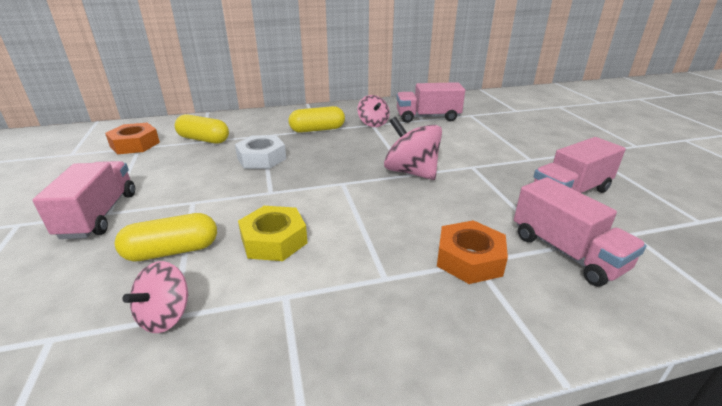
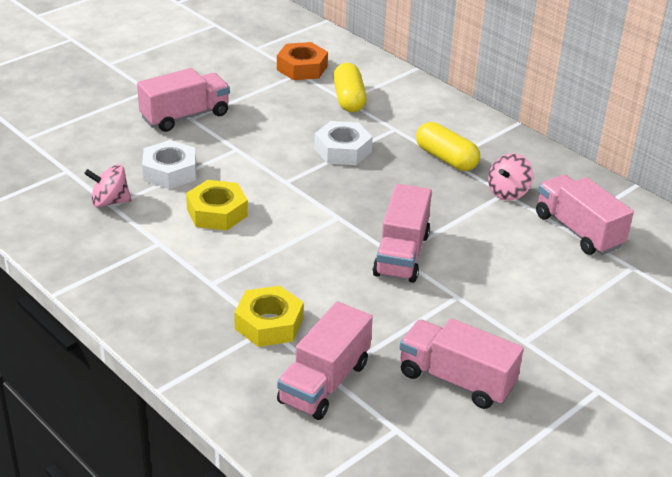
camera: 60 degrees right, 5 degrees up
(172, 251) = (170, 172): yellow capsule -> white nut
(411, 172) = (401, 254): pink spinning top -> pink truck
(469, 259) = (269, 324): orange nut -> yellow nut

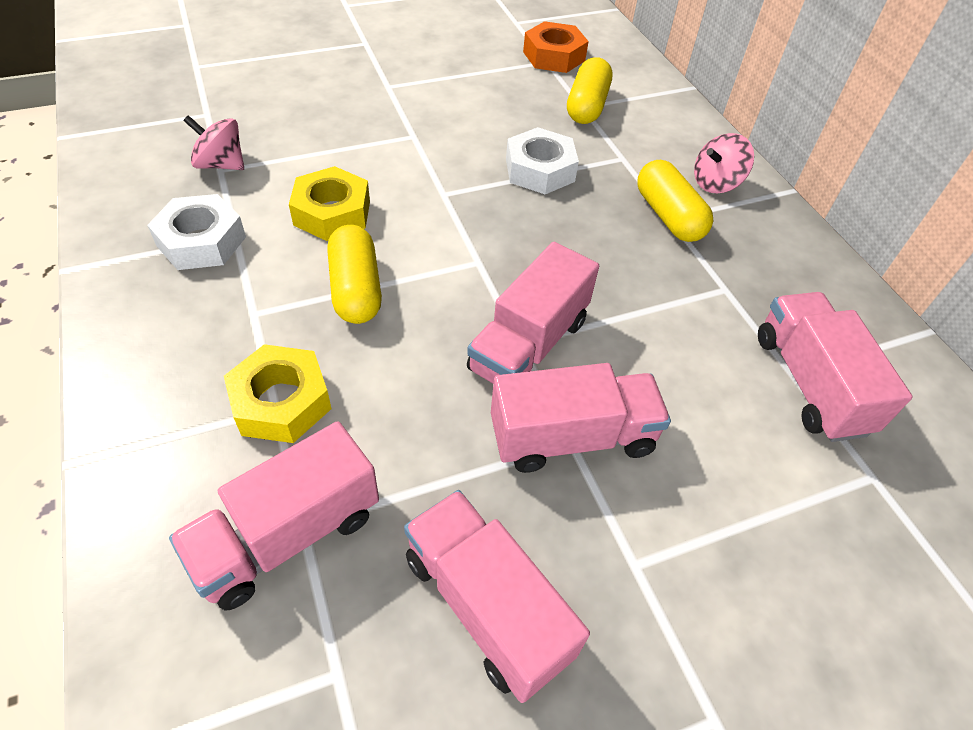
camera: 20 degrees right, 15 degrees up
(170, 172) = (316, 145): white nut -> white nut (201, 241)
(185, 116) = (382, 82): pink truck -> pink truck (572, 437)
(269, 253) = (356, 289): none -> yellow capsule
(508, 192) = (730, 290): pink spinning top -> pink spinning top (716, 183)

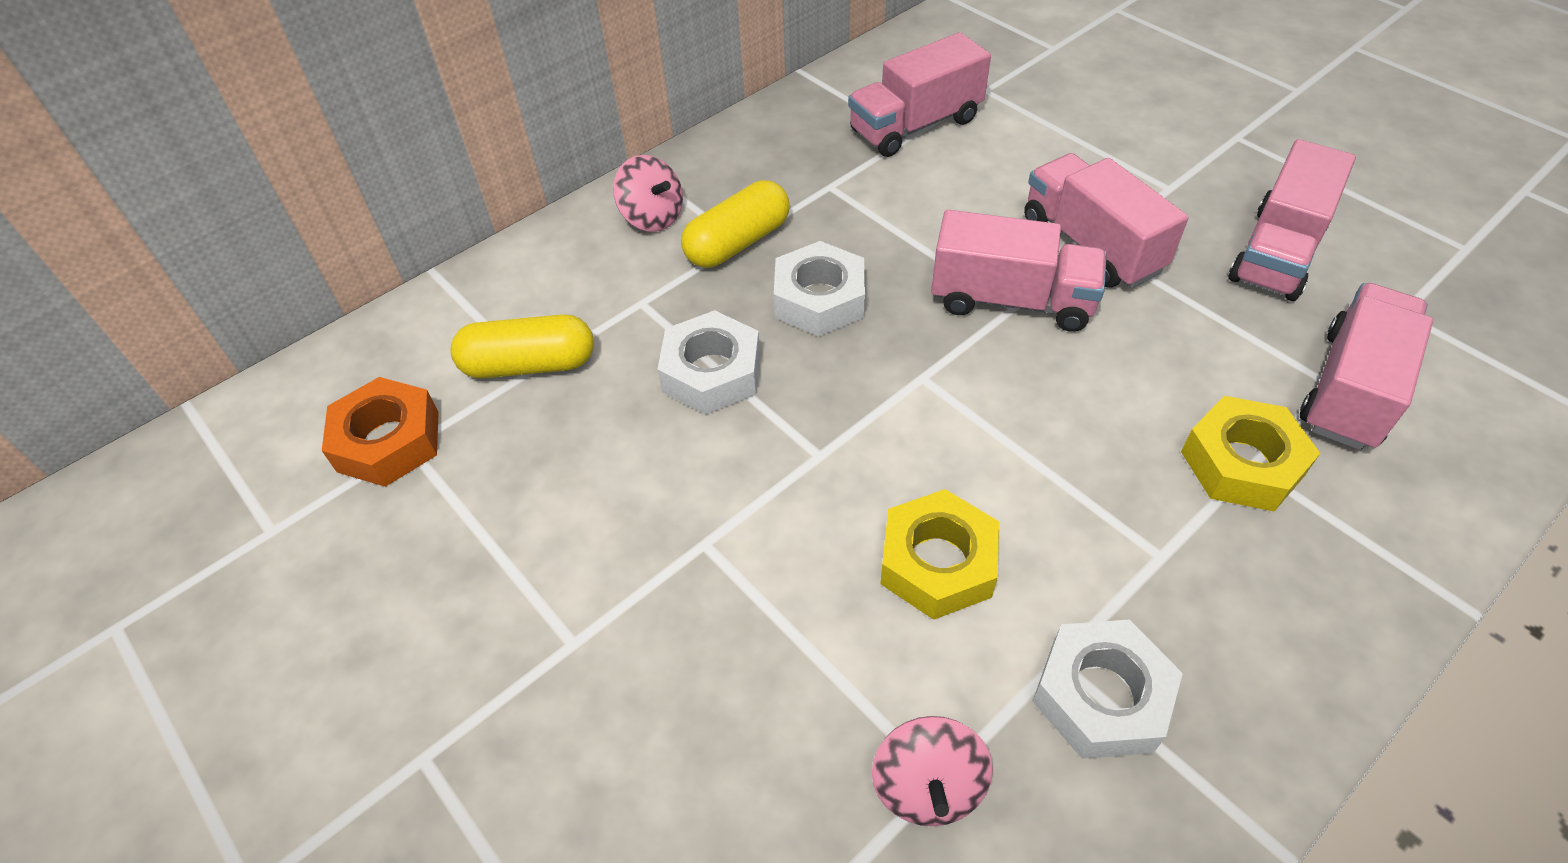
camera: 105 degrees left, 0 degrees up
(288, 535) = (1349, 389): pink truck -> pink truck turned 90 degrees counterclockwise
(356, 289) = (1048, 471): yellow capsule -> none
(585, 238) = (819, 299): none -> white nut

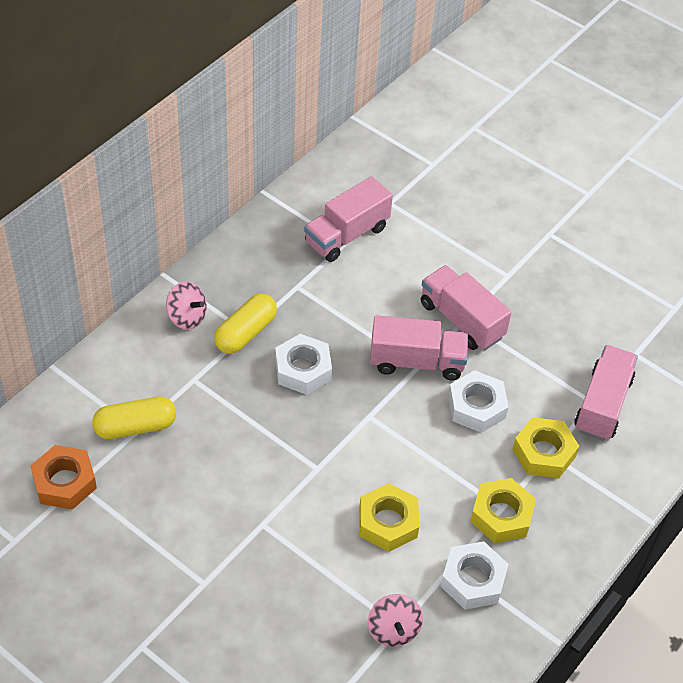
camera: 15 degrees left, 0 degrees up
(712, 373) = (247, 423): white nut -> white nut (476, 407)
(1160, 571) = (501, 515): none -> yellow nut
(1277, 252) = (569, 318): pink truck -> none

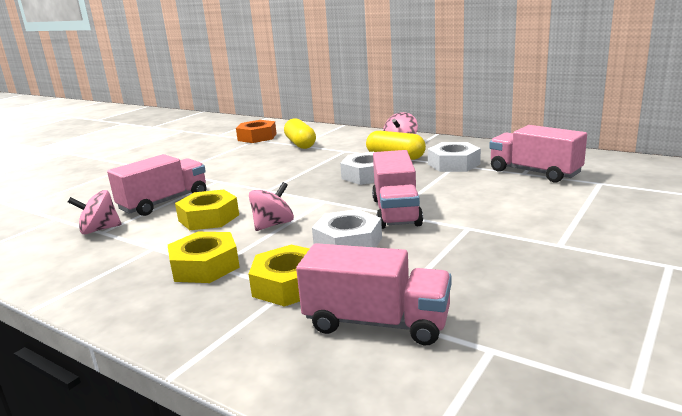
camera: 90 degrees right, 30 degrees down
(422, 463) = (273, 225): none -> pink spinning top
(461, 320) = (465, 226): pink truck -> pink truck (164, 202)
(473, 580) = (132, 258): white nut -> white nut (453, 164)

